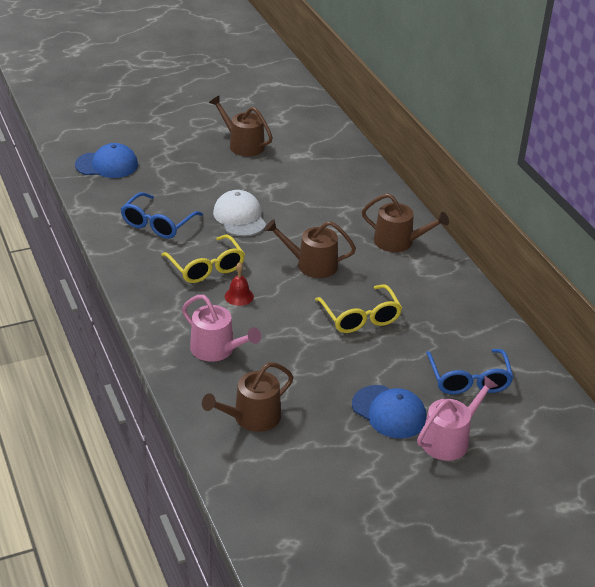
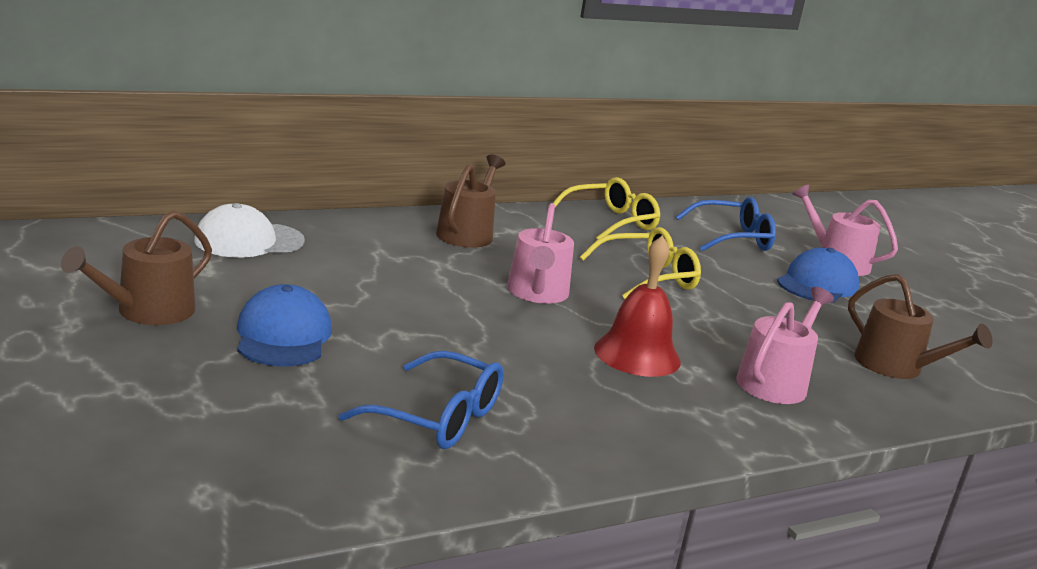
camera: 95 degrees left, 15 degrees down
(107, 165) = (181, 476): blue cap -> blue cap (283, 335)
(206, 268) = (569, 376): yellow glasses -> yellow glasses (611, 221)
(239, 217) = (410, 335): white cap -> white cap (249, 241)
(239, 296) = (637, 354): red bell -> red bell, size x1.80
(312, 265) = (537, 293): brown watering can -> pink watering can

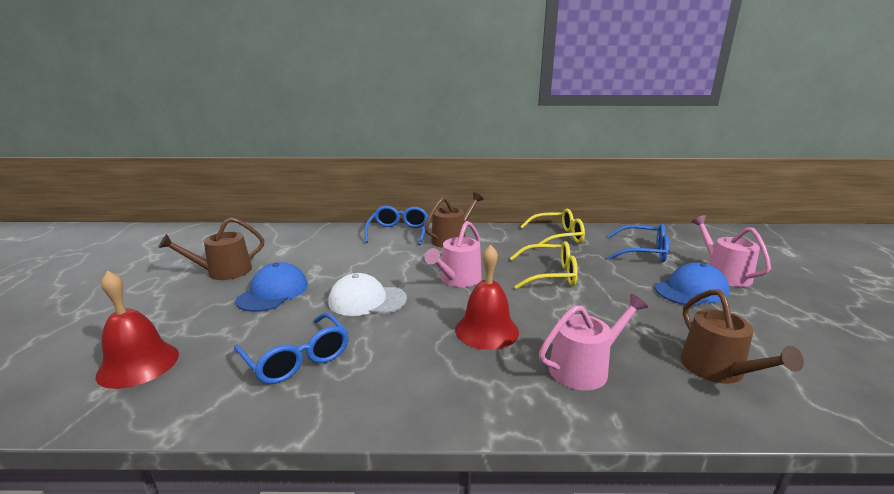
camera: 30 degrees right, 0 degrees up
(210, 456) = (138, 364): none -> red bell
(249, 241) = (322, 237): white cap -> white cap (367, 300)
(370, 225) = (399, 232): none -> blue glasses

